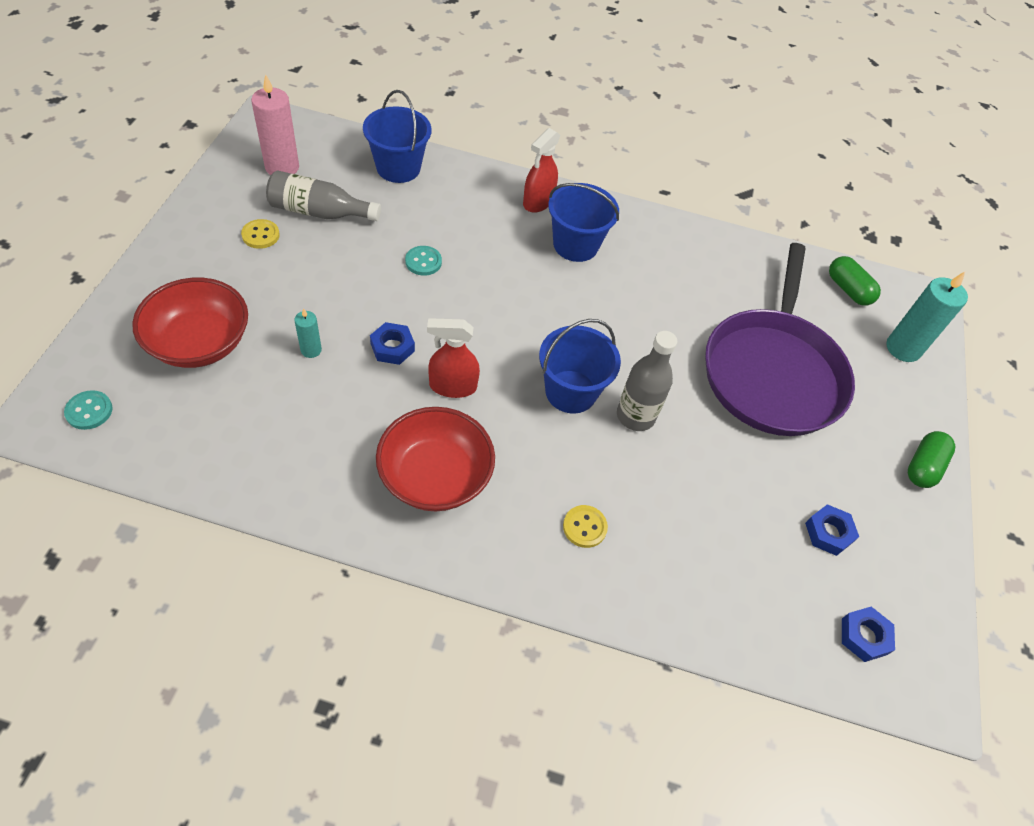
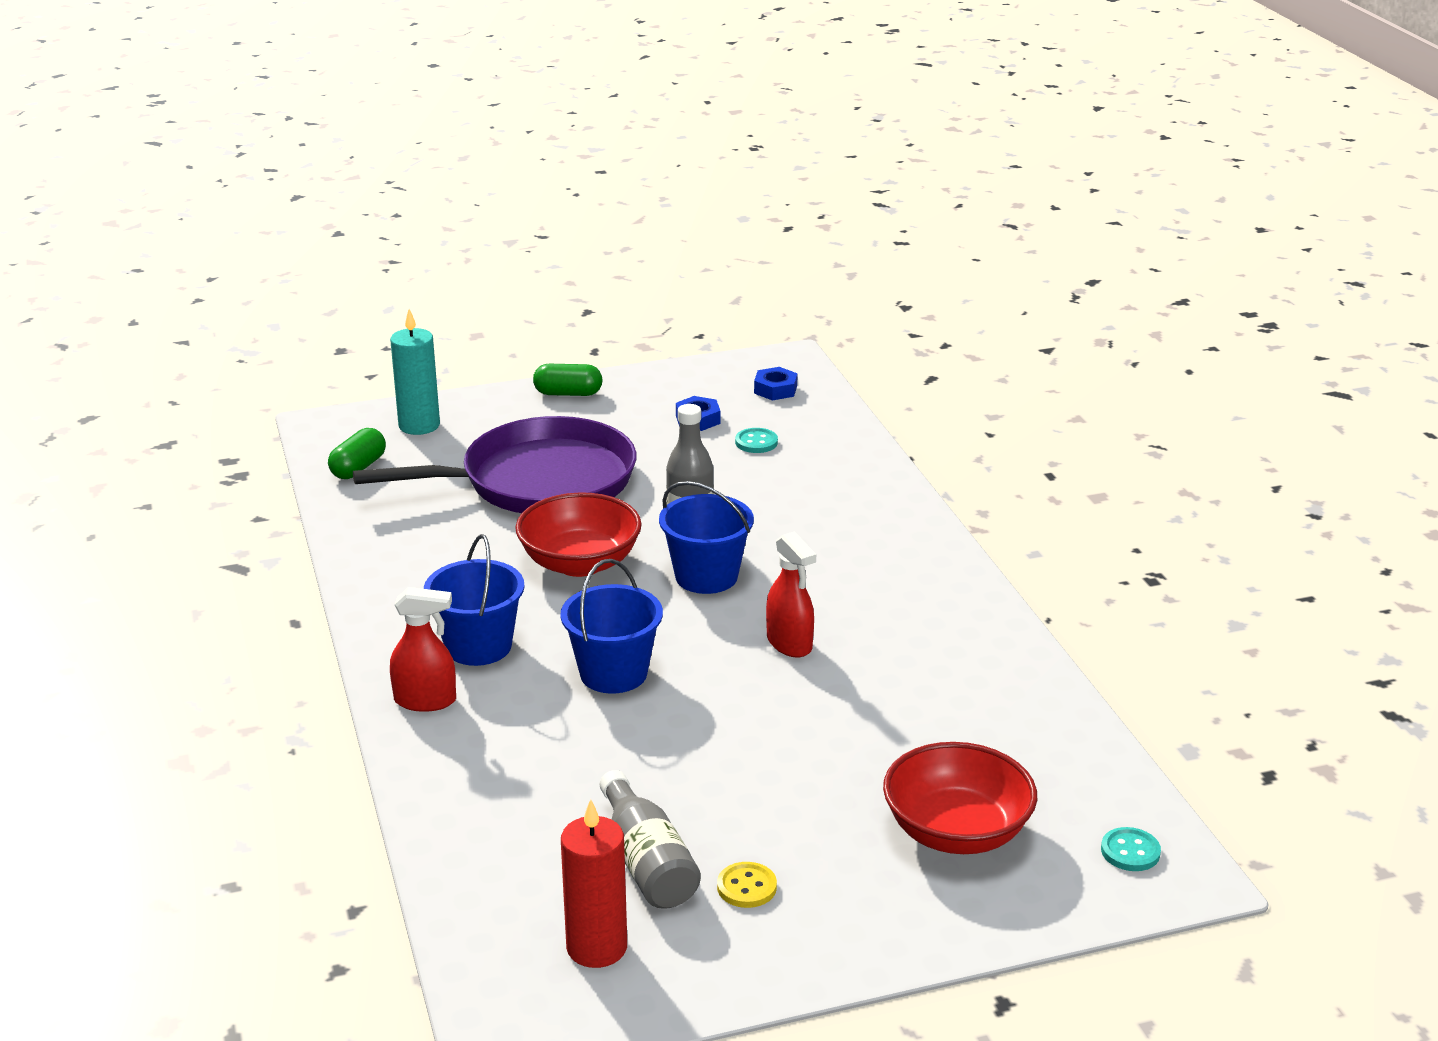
camera: 115 degrees left, 25 degrees down
(282, 167) = (597, 947): pink candle -> red candle
(311, 350) = (863, 751): turquoise candle -> none
(392, 347) = (789, 701): blue nut -> none
(398, 168) = (480, 841): blue bucket -> blue bucket (613, 673)
(423, 262) = (637, 739): turquoise button -> turquoise button (756, 442)
(435, 476) = (901, 610): red bowl -> red bowl (580, 563)
(584, 527) = (845, 522): yellow button -> none

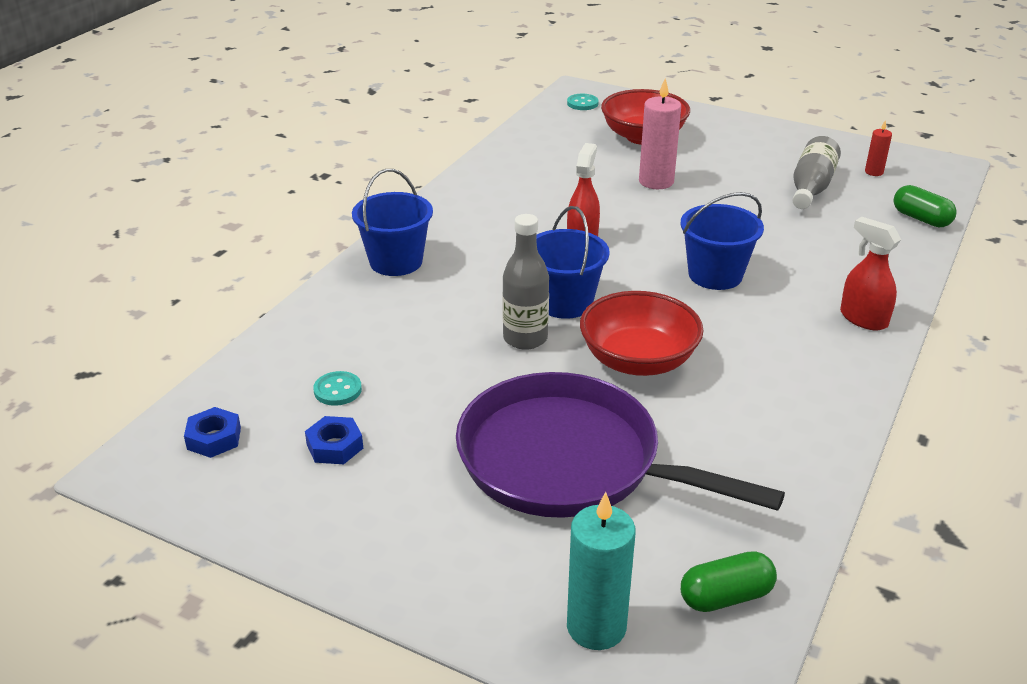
camera: 135 degrees left, 5 degrees up
(478, 646) = (789, 336): blue bucket -> blue bucket (396, 262)
(568, 393) = (385, 569): green capsule -> green capsule (921, 219)
(597, 947) = (874, 172): red candle -> red candle, size x0.52
(746, 887) = (772, 161): yellow button -> none
(831, 762) = (656, 181): none -> pink candle

